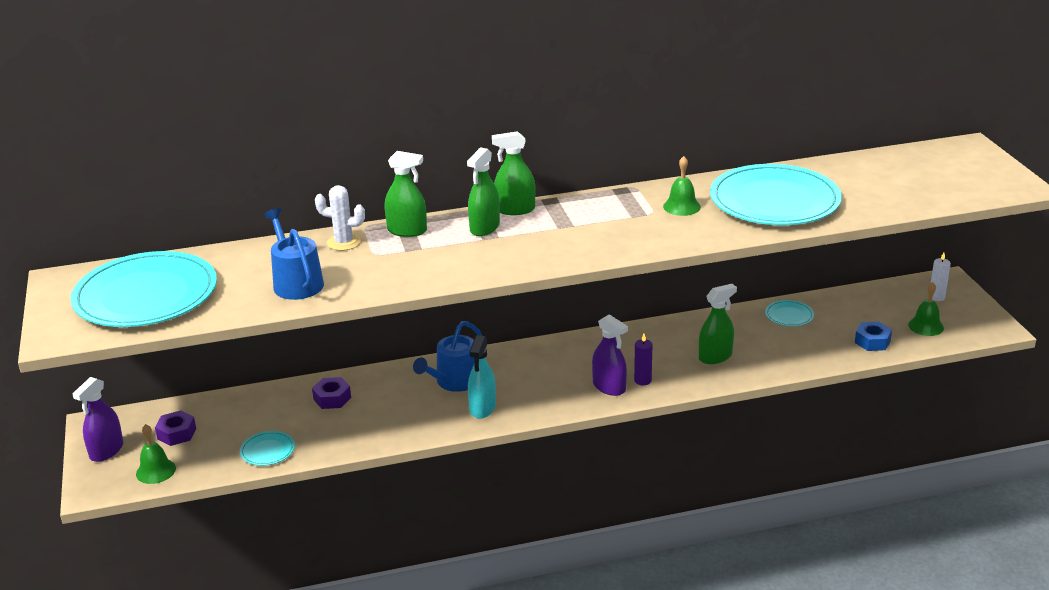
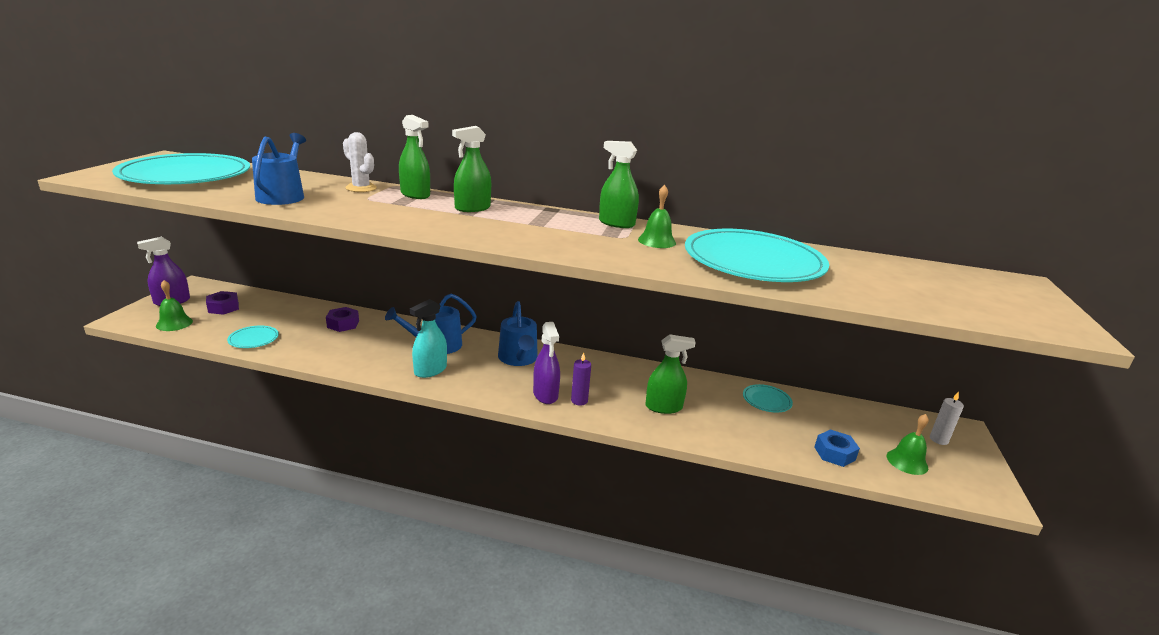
camera: 25 degrees right, 5 degrees down
(515, 209) = (515, 206): green spray bottle -> green spray bottle (616, 223)
(546, 363) = (518, 358): none -> blue watering can

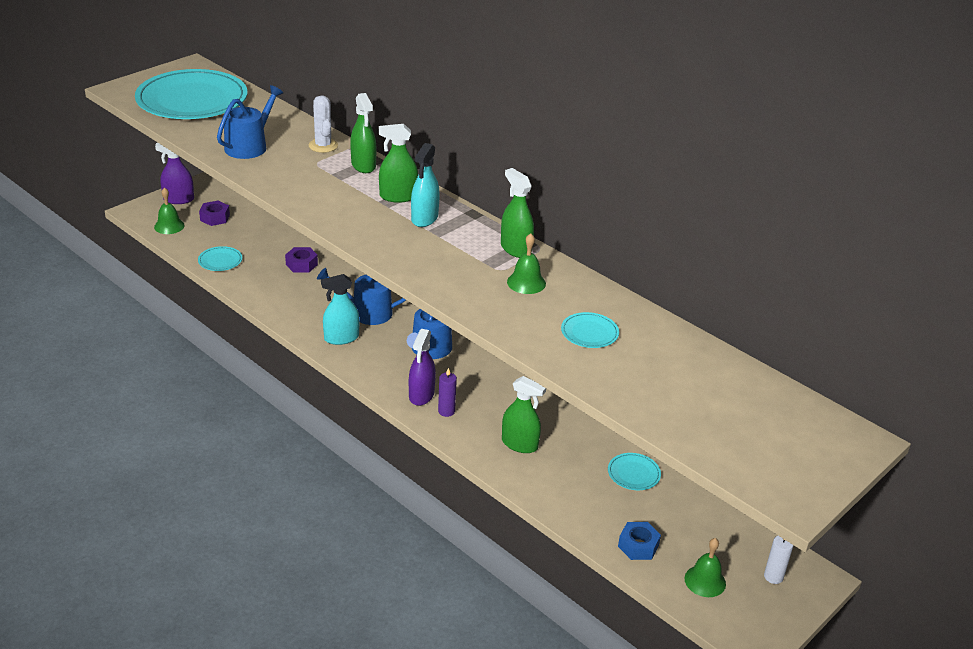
camera: 30 degrees right, 10 degrees up
(514, 217) = (424, 218): none -> turquoise spray bottle
(753, 261) = (589, 332): turquoise plate -> turquoise plate, size x0.41

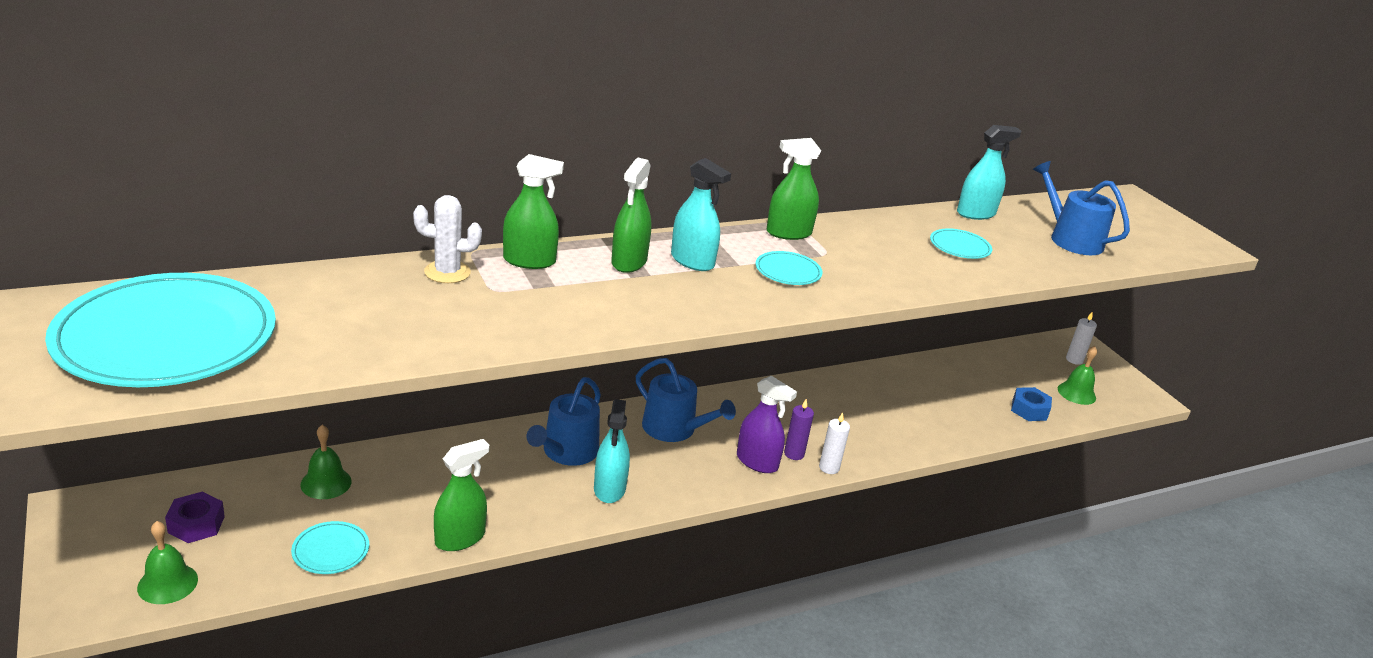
camera: 70 degrees left, 5 degrees down
(178, 199) = (91, 551): purple spray bottle -> none
(249, 146) = (391, 326): blue watering can -> blue watering can (1071, 239)
(301, 264) = (411, 473): purple nut -> none
(443, 432) = (829, 467): none -> white candle
(519, 444) = (867, 425): green spray bottle -> green spray bottle (460, 538)
(526, 282) = (858, 248): green bell -> green bell (326, 483)
(633, 473) = (931, 376): turquoise plate -> turquoise plate (788, 271)
(674, 337) = (976, 213): none -> turquoise spray bottle

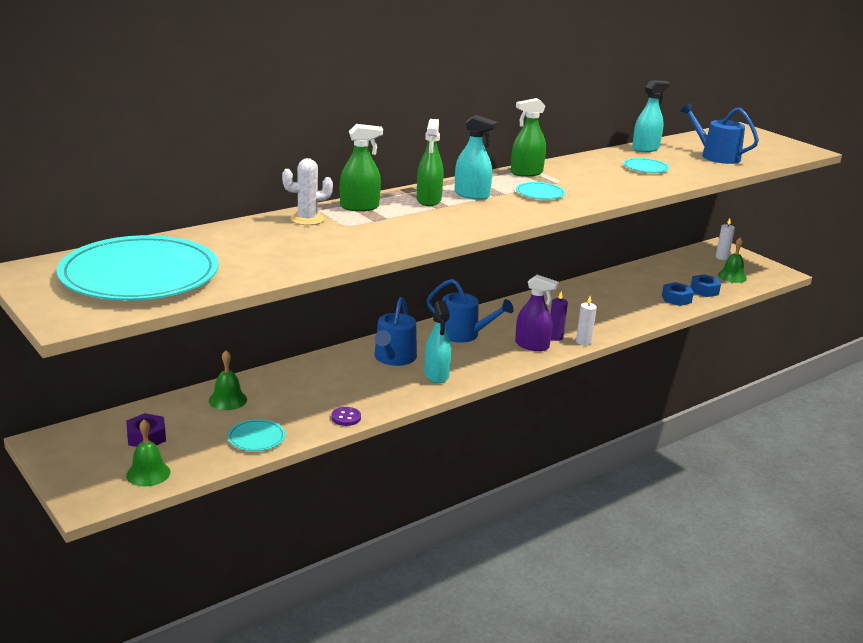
camera: 10 degrees left, 5 degrees down
(460, 538) = (346, 417): green spray bottle -> purple button
(985, 417) = (676, 299): none -> blue nut

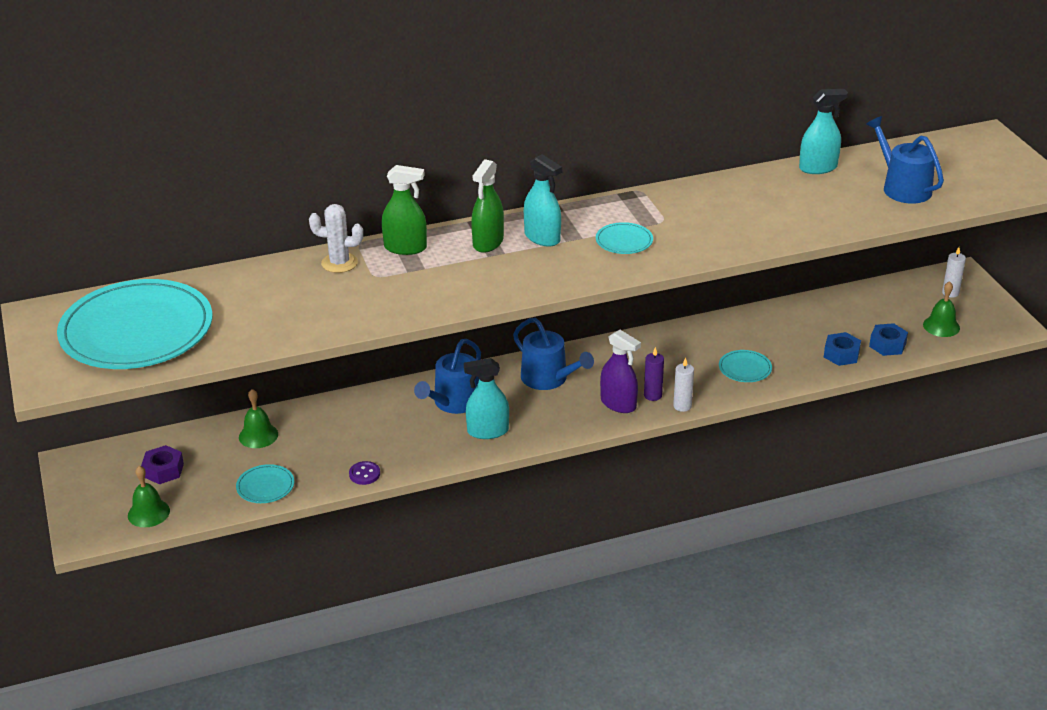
camera: 20 degrees right, 10 degrees up
(436, 375) = (488, 431): turquoise spray bottle -> turquoise spray bottle turned 75 degrees clockwise
(526, 173) = (633, 203): green spray bottle -> none
(645, 168) = (790, 204): turquoise plate -> turquoise plate (745, 368)

